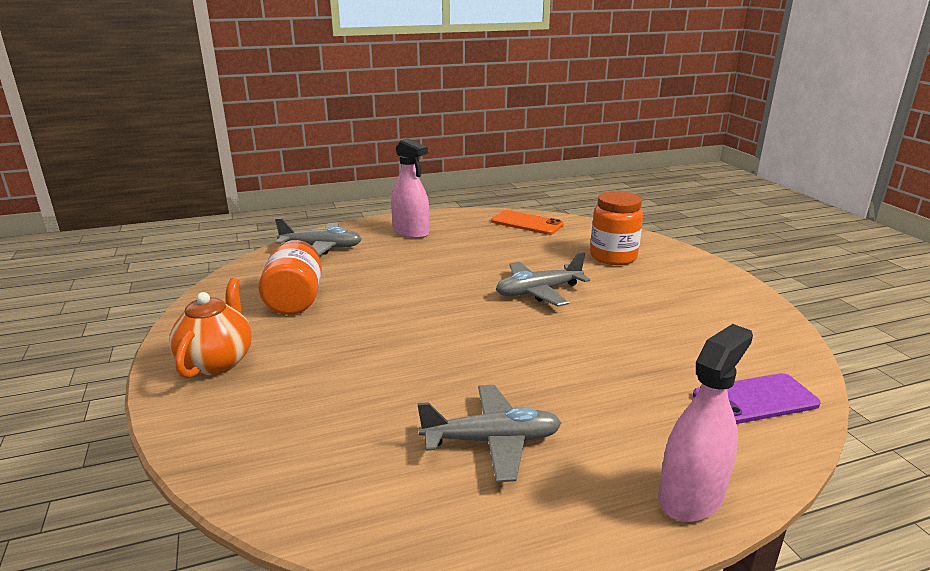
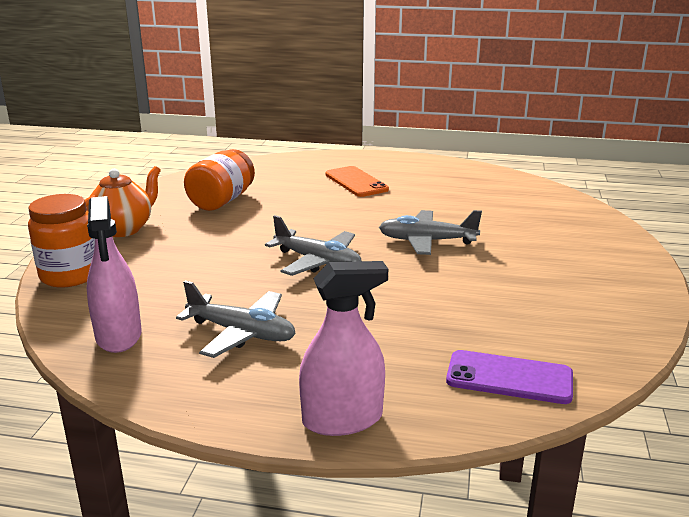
camera: 30 degrees right, 0 degrees up
(321, 247) = (287, 167): grey plane -> grey plane (318, 262)
(411, 232) = (377, 169): pink spray bottle -> pink spray bottle (119, 336)
(527, 223) = (498, 182): orange phone -> orange phone (356, 182)
(613, 257) = (545, 229): orange jar -> orange jar (70, 275)

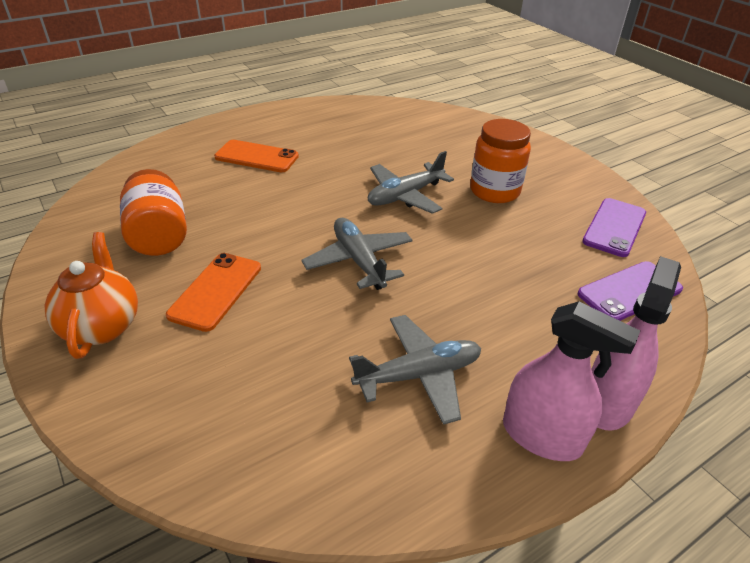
camera: 45 degrees left, 15 degrees up
(70, 275) = (139, 424): orange jar -> orange jar (494, 191)
(119, 336) = (320, 458): pink spray bottle -> pink spray bottle (541, 436)
(204, 239) = (216, 291): none -> orange phone
(318, 262) = (359, 261): grey plane -> grey plane turned 105 degrees counterclockwise
(592, 336) = (614, 227): none -> purple phone

